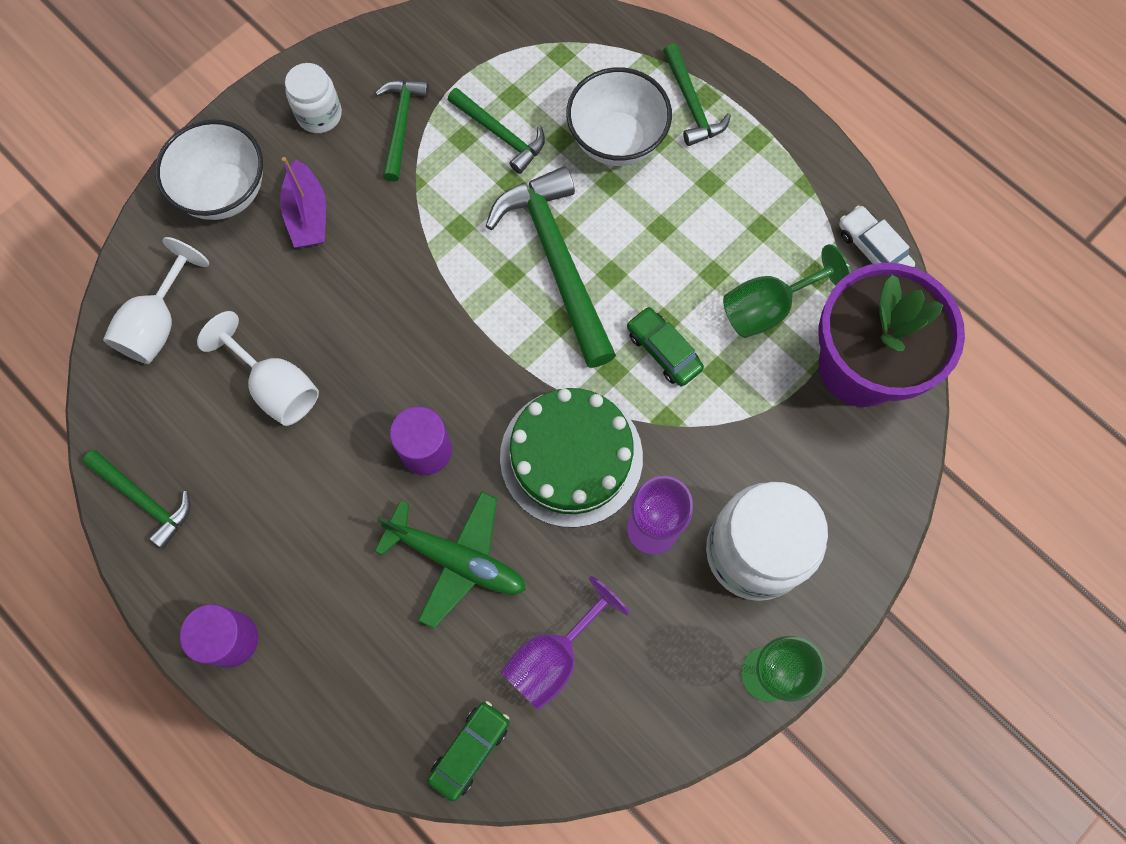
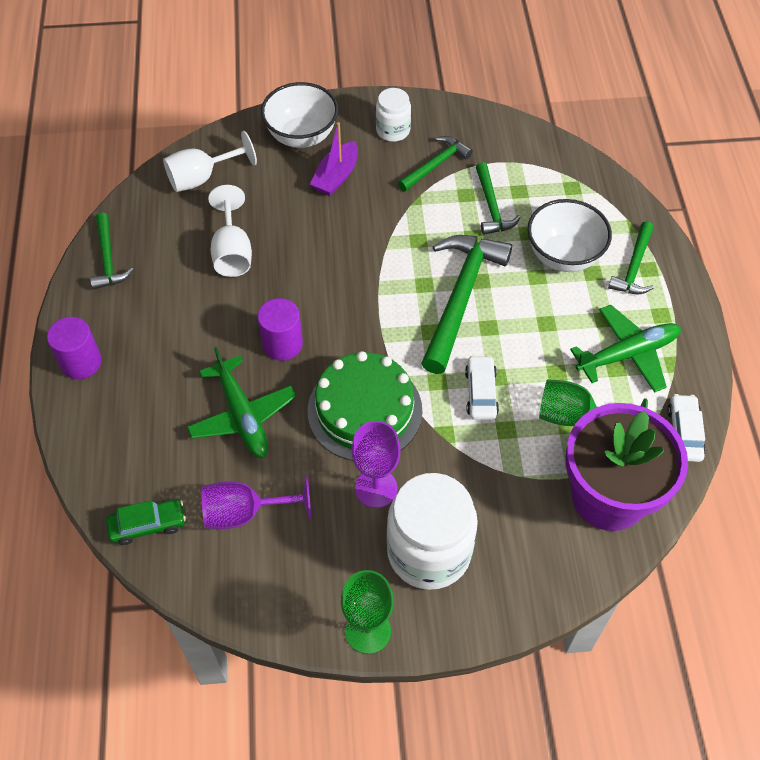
camera: 40 degrees right, 15 degrees down
(663, 350) = (481, 393): green car -> white car
(761, 205) = (627, 354): none -> green plane

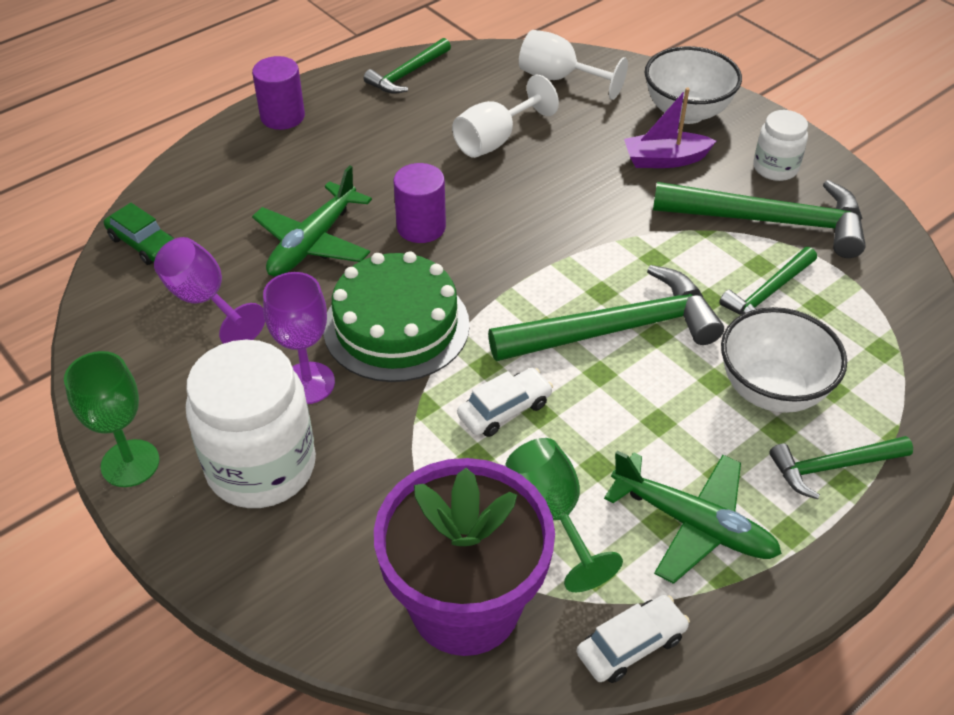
camera: 55 degrees right, 10 degrees down
(435, 165) = (770, 221): green hammer -> green hammer, size x1.80

